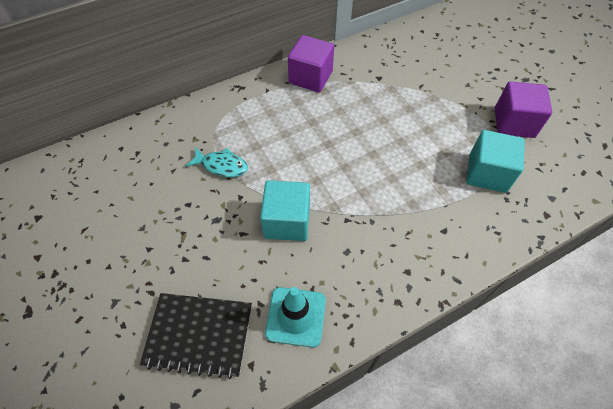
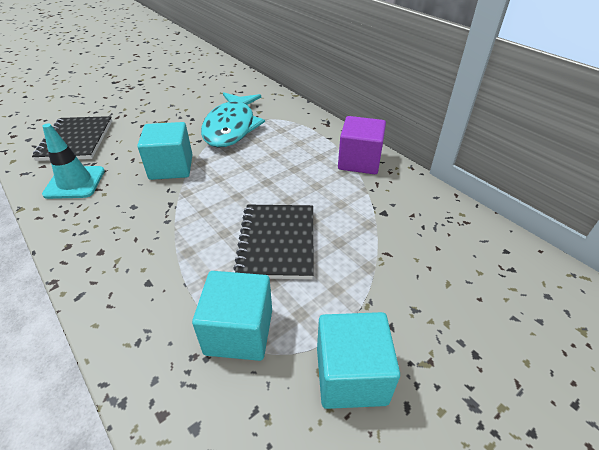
camera: 80 degrees right, 15 degrees down
(222, 166) = (231, 127): turquoise fish -> turquoise fish, size x1.94
(405, 144) = (277, 242): none -> black notebook
(514, 123) = (351, 375): purple cube -> turquoise cube

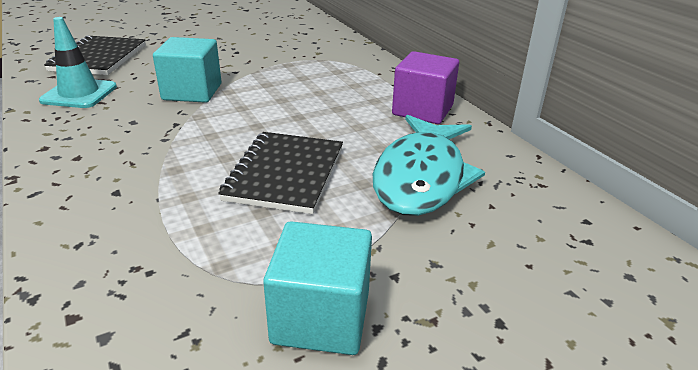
camera: 10 degrees right, 10 degrees down
(231, 127) = (279, 63): turquoise fish -> turquoise fish (421, 177)
(239, 332) = (200, 252): turquoise cube -> none

